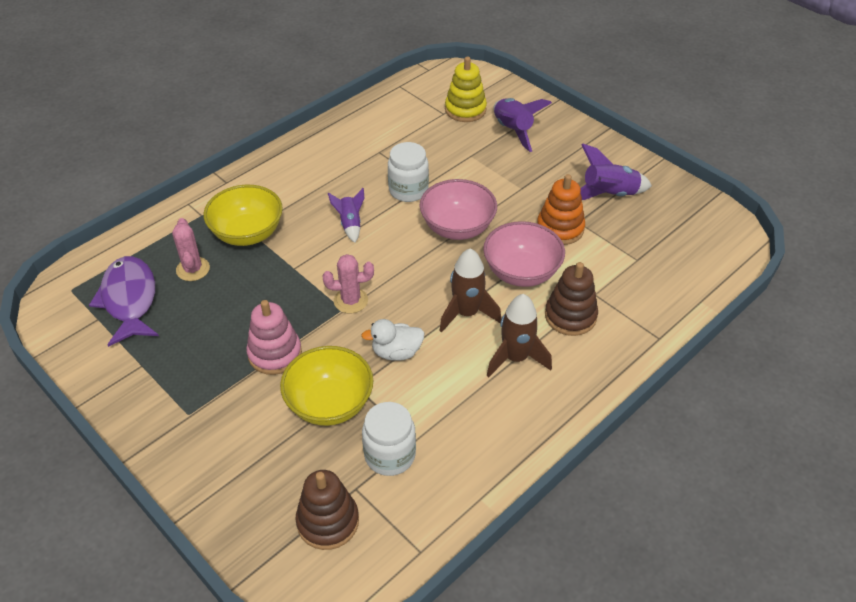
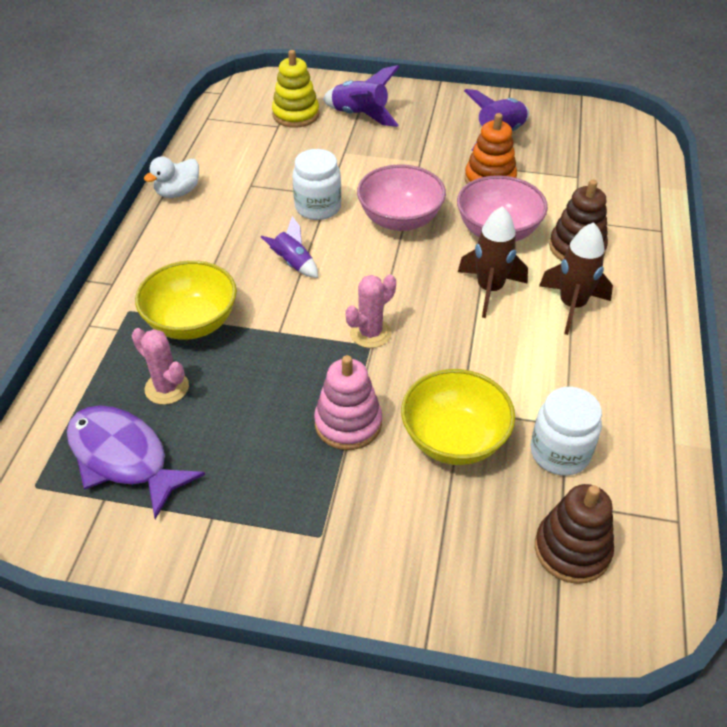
camera: 35 degrees left, 0 degrees up
(396, 352) = (464, 357): white duck -> white duck (178, 192)

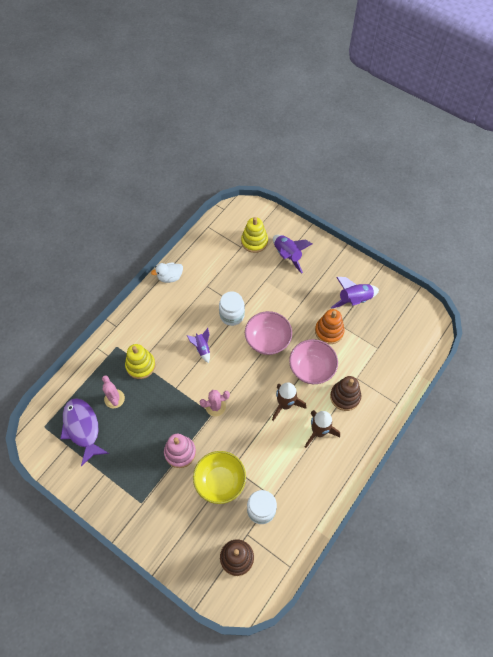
camera: 25 degrees right, 15 degrees up
(192, 322) = (140, 365): yellow bowl -> yellow stacking toy

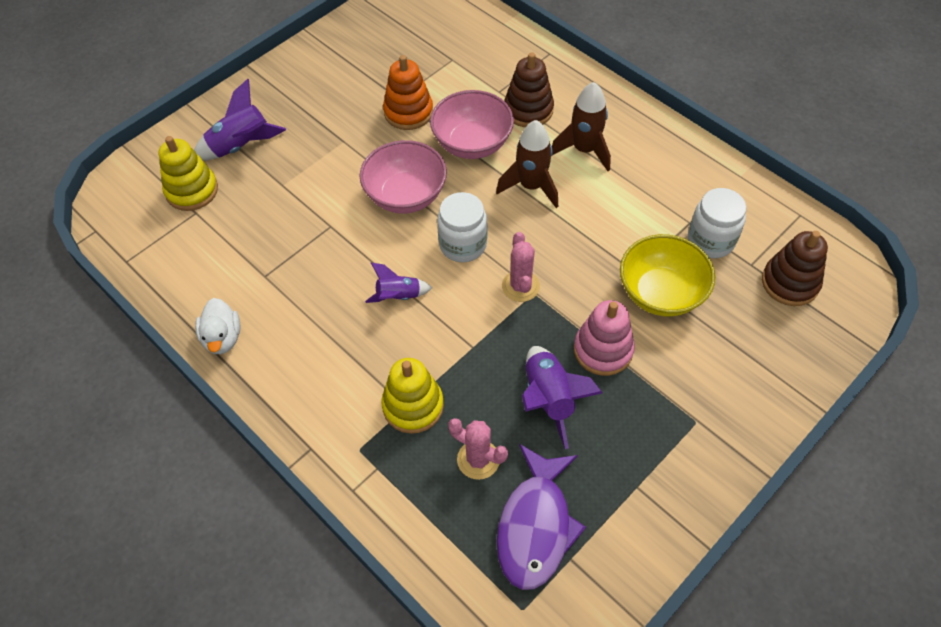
camera: 80 degrees left, 5 degrees down
(82, 428) = (535, 526): purple fish -> purple fish turned 60 degrees counterclockwise
(114, 399) = (478, 459): pink cactus -> pink cactus turned 45 degrees clockwise
(232, 315) = (341, 242): white jar -> white jar (463, 245)
(354, 300) = (358, 73): purple rocket -> purple rocket (549, 399)

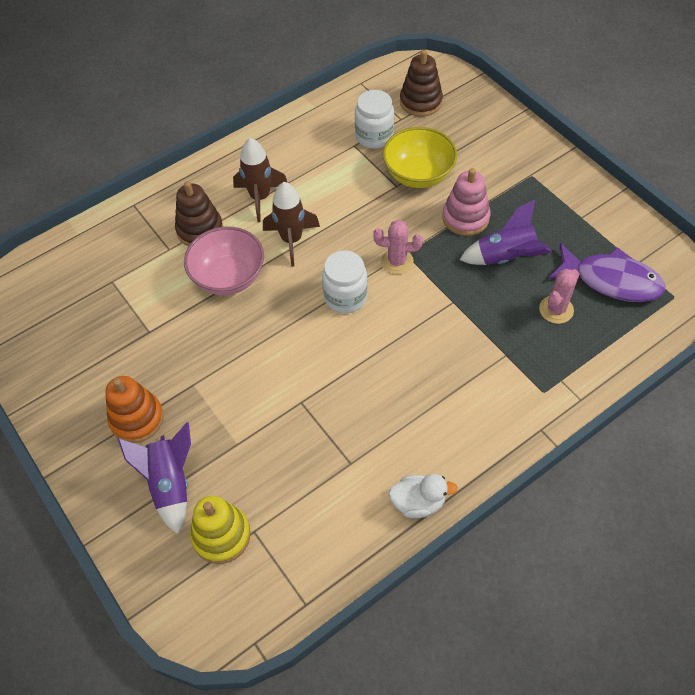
camera: 80 degrees left, 0 degrees up
(398, 296) = (393, 351): purple rocket -> none
(405, 195) = (278, 336): pink bowl -> none
(408, 112) = (171, 324): orange stacking toy -> orange stacking toy (137, 419)
(413, 406) = (505, 349): yellow stacking toy -> none

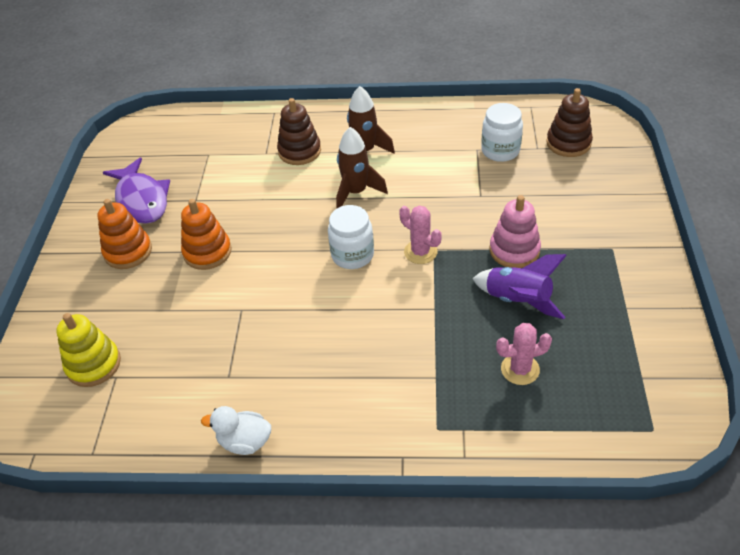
camera: 40 degrees right, 10 degrees down
(170, 484) = (101, 307): purple rocket -> none
(215, 372) = (207, 252): none -> orange stacking toy
(228, 277) = (285, 193): pink bowl -> none
(418, 174) = (508, 196): yellow bowl -> none
(418, 502) = (245, 441): white duck -> white duck turned 150 degrees clockwise
(611, 280) = (600, 377): purple fish -> purple fish (142, 200)

